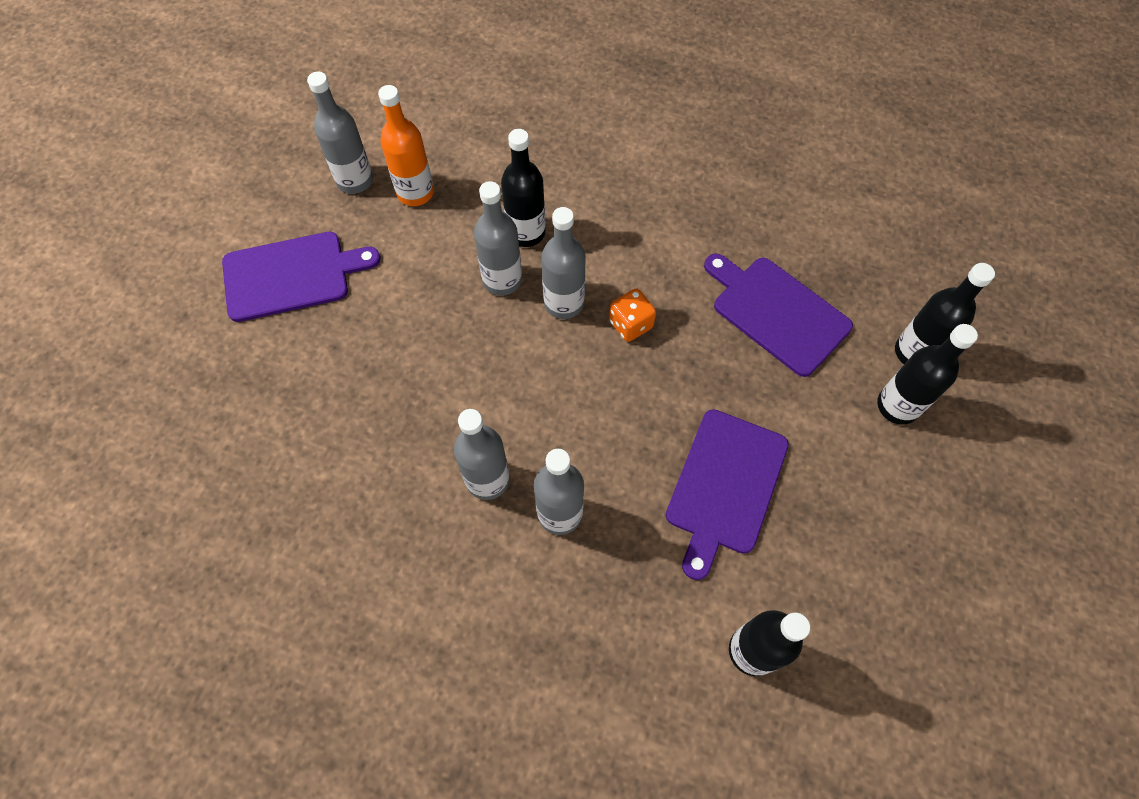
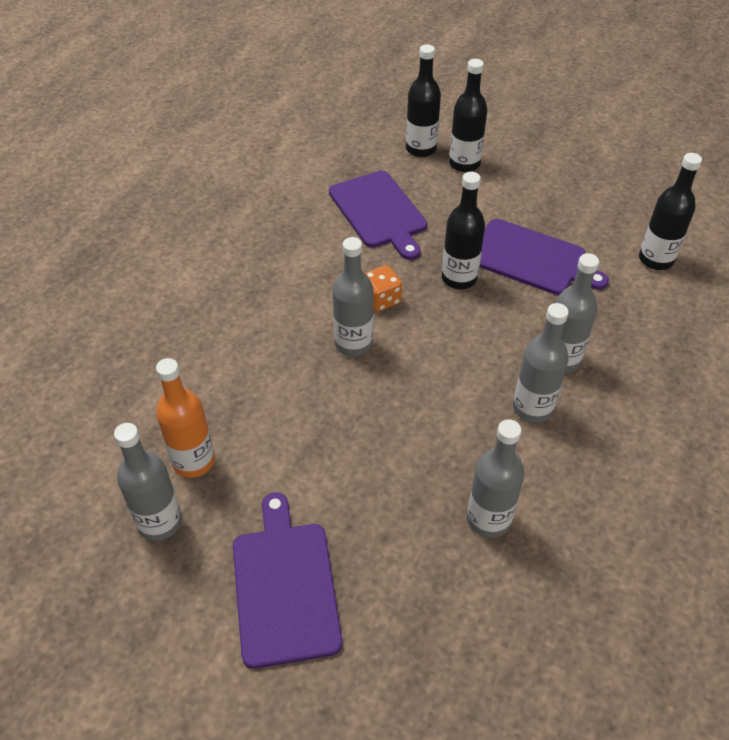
camera: 85 degrees left, 15 degrees down
(502, 280) = (321, 388): grey bottle -> grey bottle (488, 519)
(526, 232) = (268, 367): black bottle -> black bottle (459, 278)
(777, 313) = (379, 212): purple cutting board -> purple cutting board turned 75 degrees counterclockwise

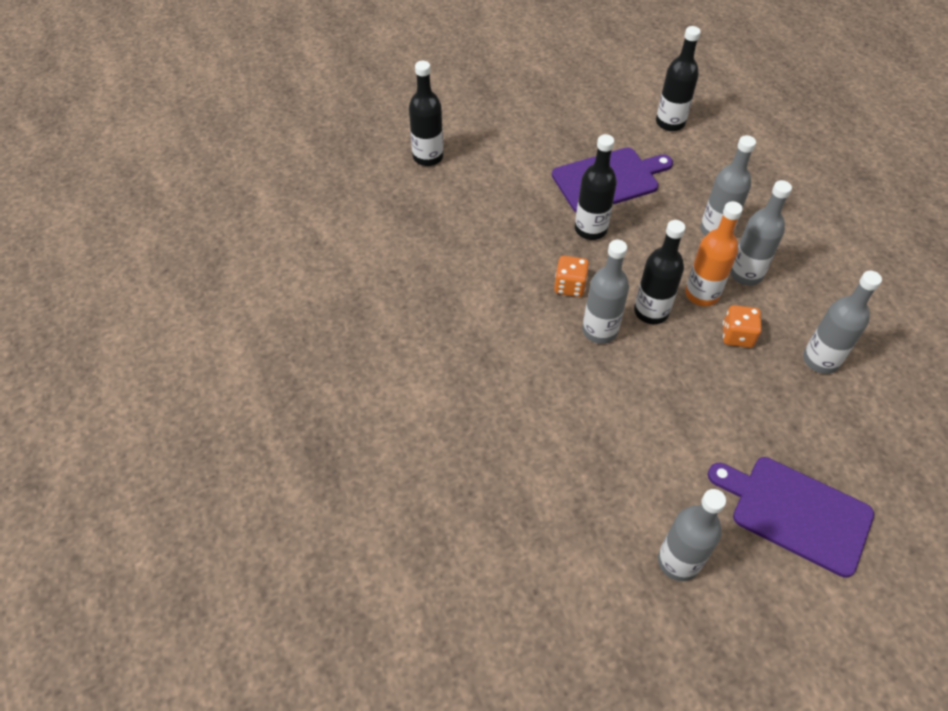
camera: 50 degrees left, 5 degrees up
(194, 461) = (634, 503): orange bottle -> orange bottle (701, 294)
(379, 212) = (473, 226): purple cutting board -> none
(449, 439) = (737, 336): none -> orange dice
(464, 164) = (472, 145): black bottle -> black bottle (651, 311)

